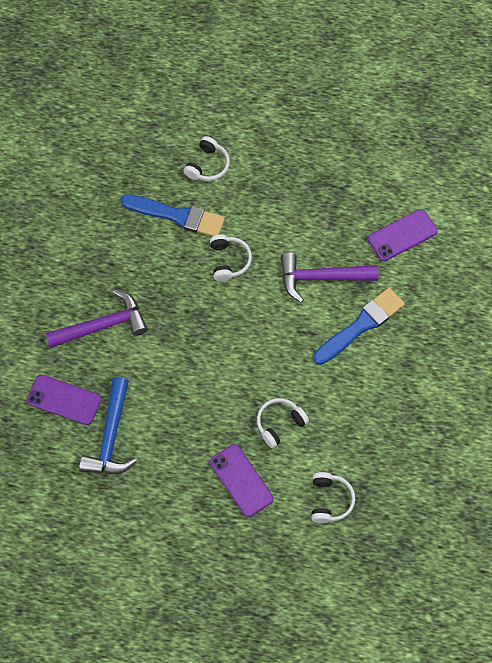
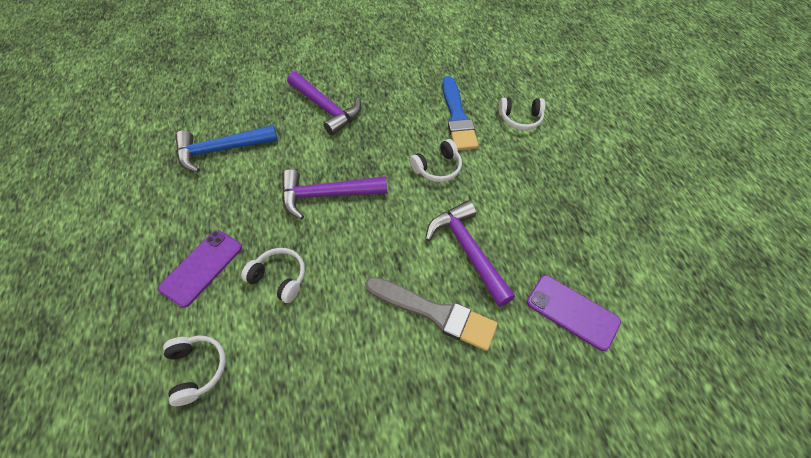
camera: 65 degrees right, 10 degrees down
(64, 400) = (247, 109): purple phone -> none
(213, 362) = (326, 195): none -> purple hammer
(330, 500) = (197, 369): white headphones -> white headphones turned 90 degrees counterclockwise
(361, 325) = (435, 313): blue brush -> grey brush

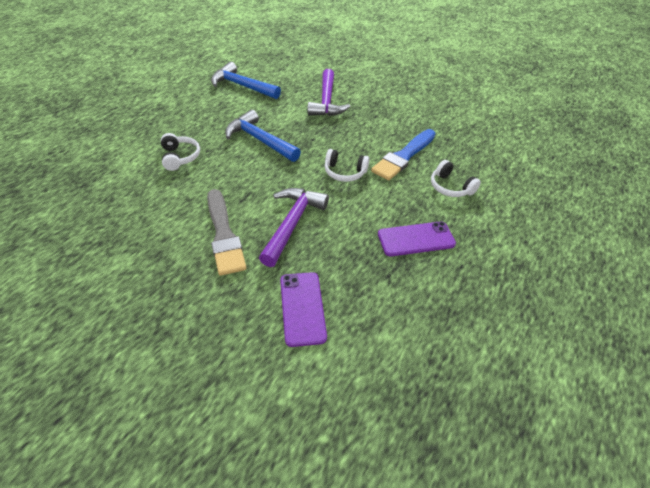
camera: 45 degrees right, 10 degrees down
(197, 369) = (94, 164): white headphones -> none
(202, 267) = (157, 127): purple phone -> purple phone (416, 239)
(326, 195) = (259, 140): purple hammer -> blue hammer

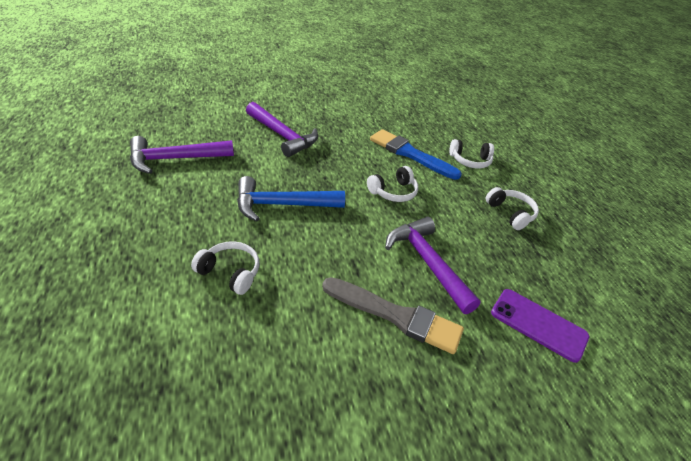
camera: 50 degrees left, 5 degrees down
(242, 86) = (174, 159): blue hammer -> purple hammer
(403, 156) = (410, 154): blue brush -> blue brush turned 135 degrees clockwise
(416, 239) = (510, 213): purple phone -> white headphones

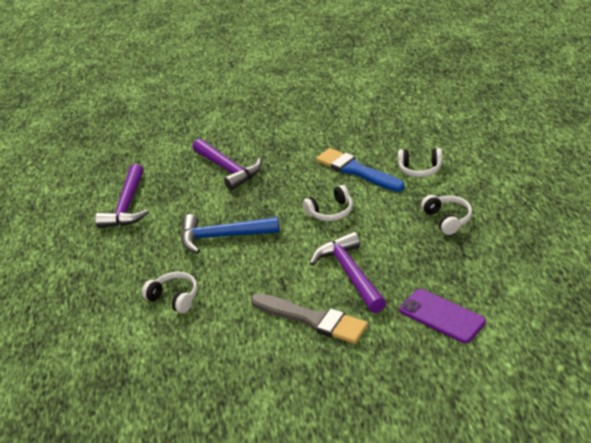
camera: 15 degrees right, 5 degrees down
(174, 159) = (127, 206): purple hammer -> purple hammer turned 75 degrees counterclockwise

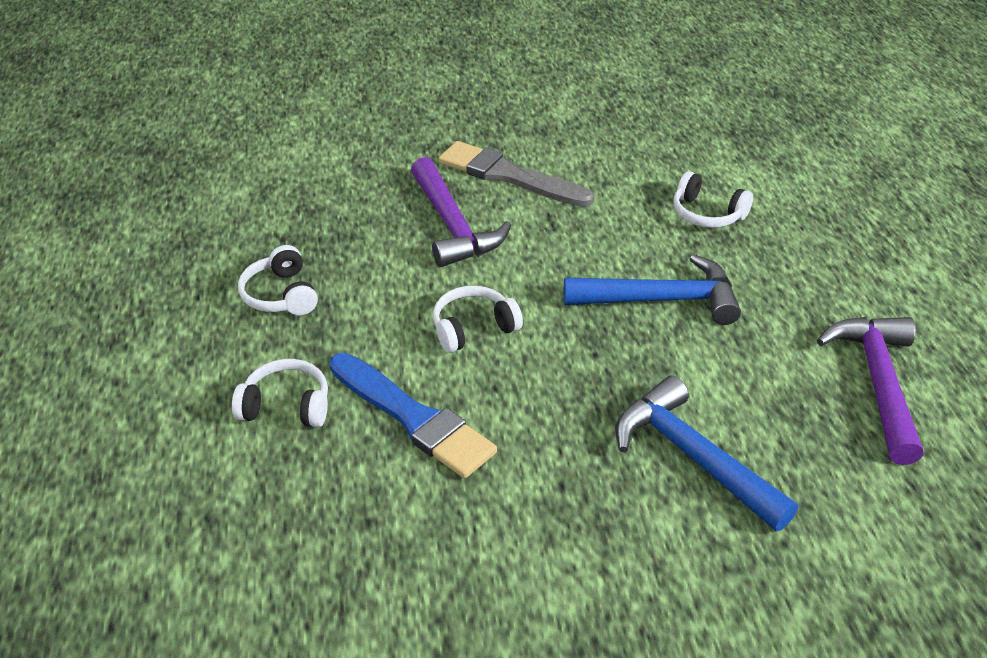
camera: 175 degrees right, 5 degrees up
(228, 169) = (692, 456): purple hammer -> blue hammer
(441, 316) = (345, 168): purple phone -> none

